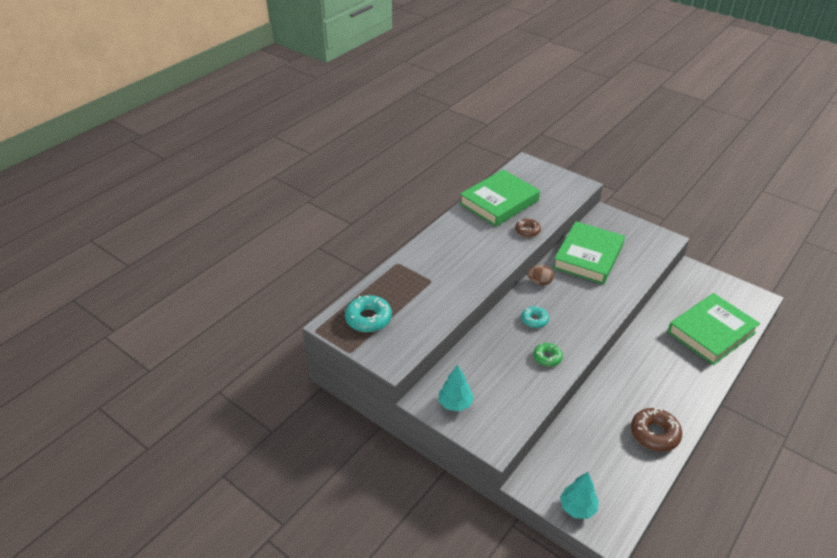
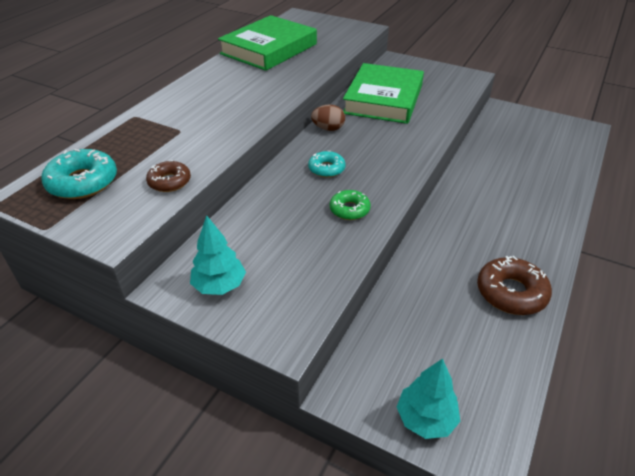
camera: 10 degrees left, 0 degrees up
(527, 231) = (306, 71): brown donut -> brown donut (169, 181)
(711, 332) = (544, 167): green book -> none

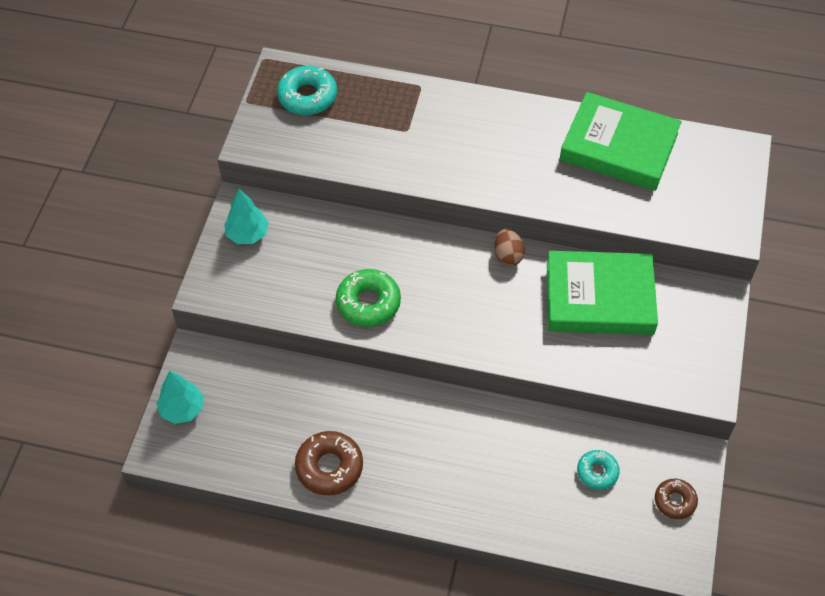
camera: 75 degrees right, 15 degrees up
(169, 181) = (325, 153): brown donut -> brown donut (675, 501)
(326, 169) = (429, 270): turquoise donut -> turquoise donut (597, 472)
(349, 209) = (368, 303): green donut -> green donut, size x1.62

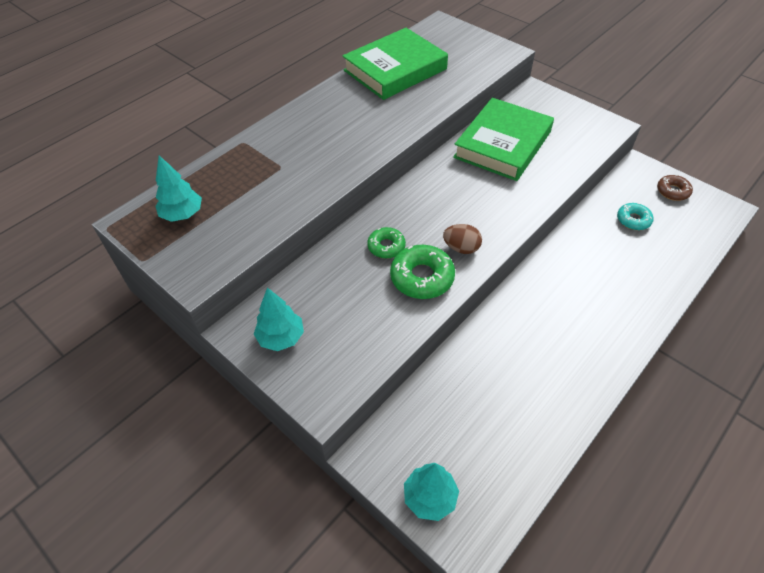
camera: 60 degrees left, 5 degrees down
(307, 96) = (182, 214): turquoise donut -> turquoise tree
(329, 467) = (557, 391): brown donut -> none
(388, 260) = (386, 246): none -> green donut
(508, 255) = (432, 175): brown egg -> brown egg (461, 248)

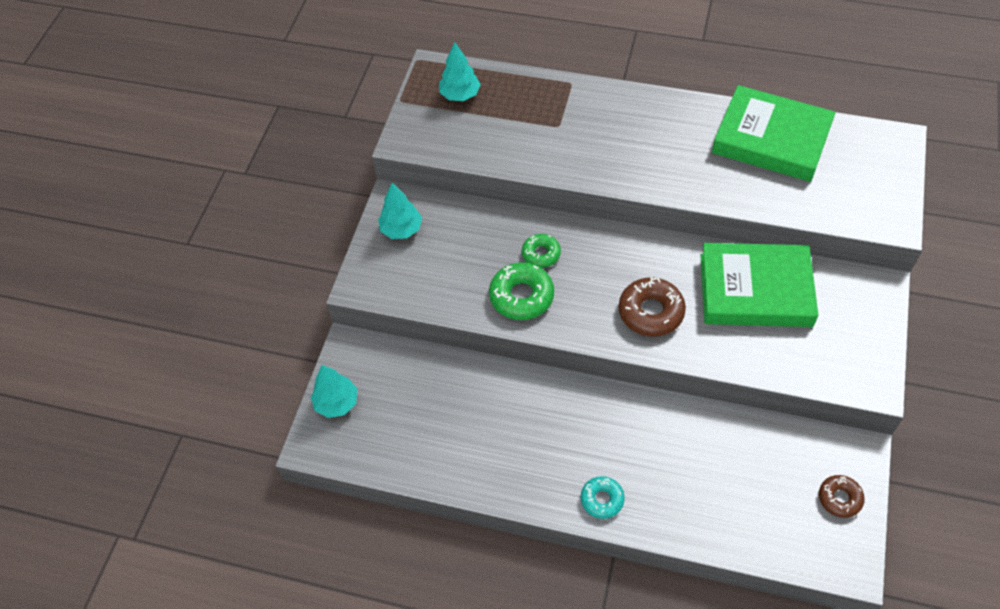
camera: 65 degrees right, 5 degrees up
(461, 248) = (577, 312): brown egg -> none
(488, 205) = (651, 312): none -> brown donut
(633, 220) = (757, 468): turquoise donut -> turquoise donut (602, 499)

